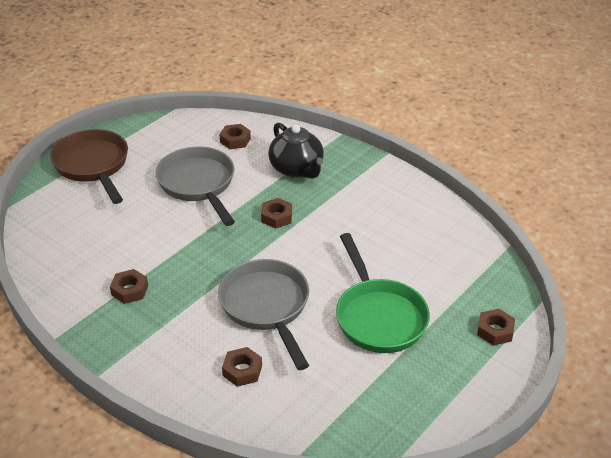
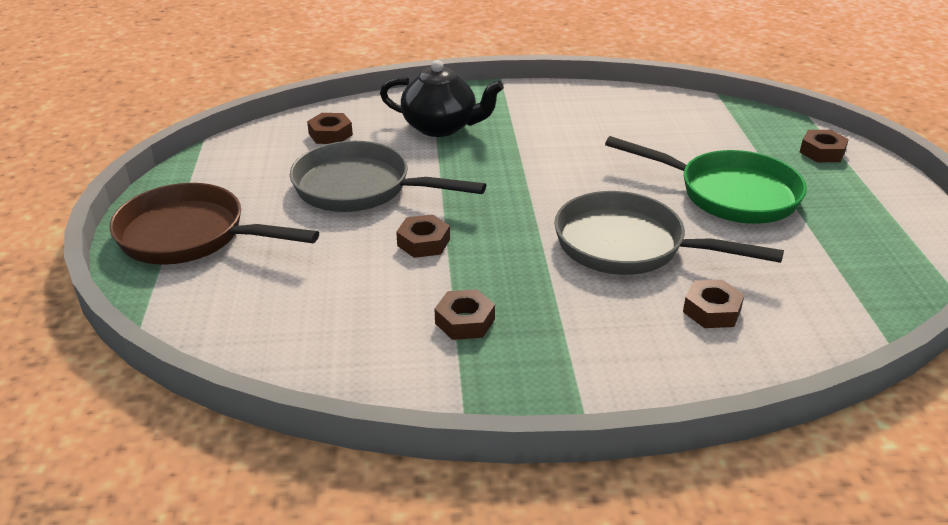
camera: 45 degrees left, 5 degrees down
(276, 217) = (495, 172): brown nut -> brown nut (423, 242)

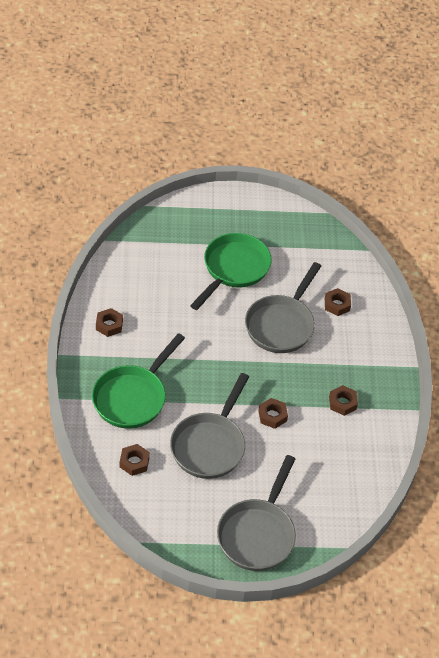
camera: 90 degrees left, 15 degrees up
(191, 236) = (258, 533): brown pan -> grey pan
(440, 127) = (133, 397): black teapot -> green pan
(822, 152) = (191, 214): brown nut -> brown nut (109, 325)

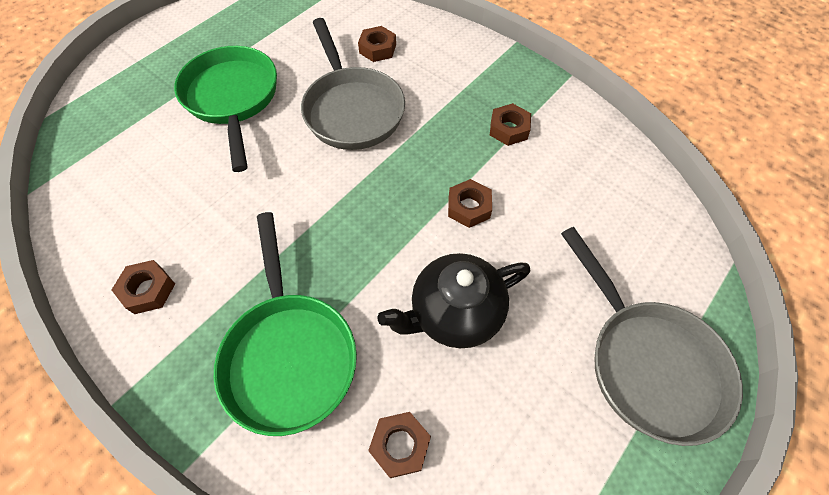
camera: 45 degrees left, 10 degrees up
(210, 445) = (454, 312): grey pan -> black teapot

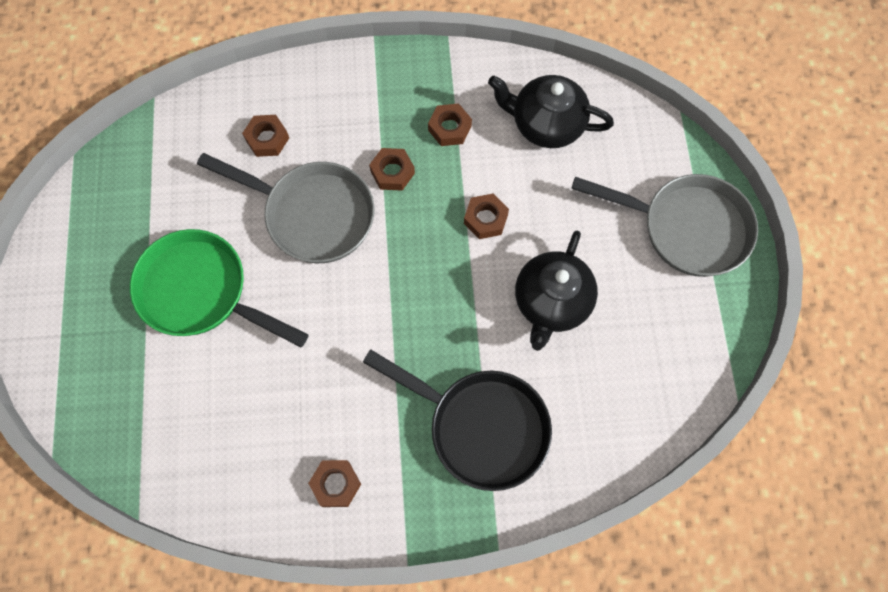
camera: 45 degrees left, 10 degrees up
(289, 353) = (480, 426): green pan -> black pan
(400, 445) = (601, 410): brown nut -> brown nut (392, 172)
(591, 181) = (546, 124): none -> black teapot

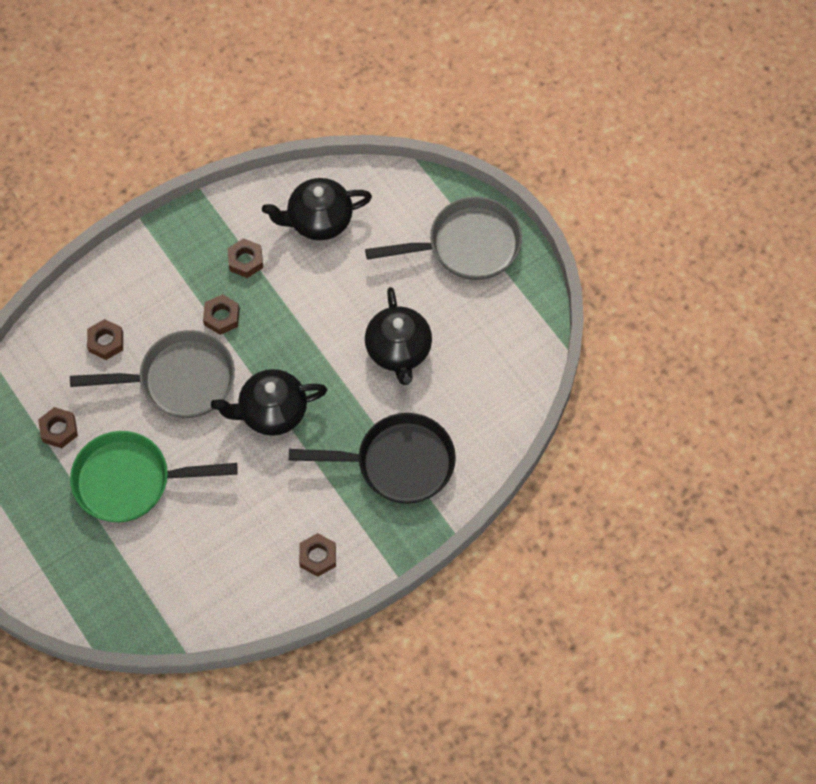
camera: 30 degrees left, 5 degrees down
(383, 297) = (272, 412): none -> black teapot
(485, 219) = (314, 315): brown nut -> brown nut (59, 430)

